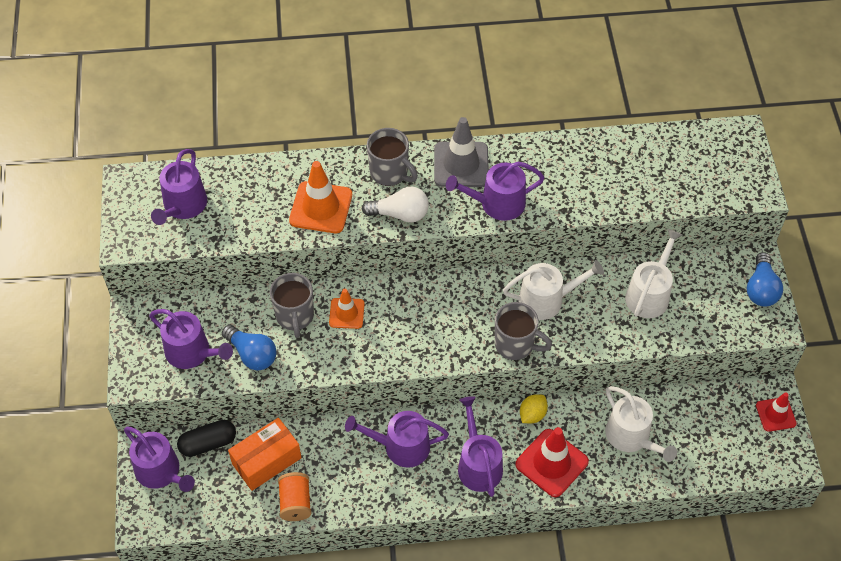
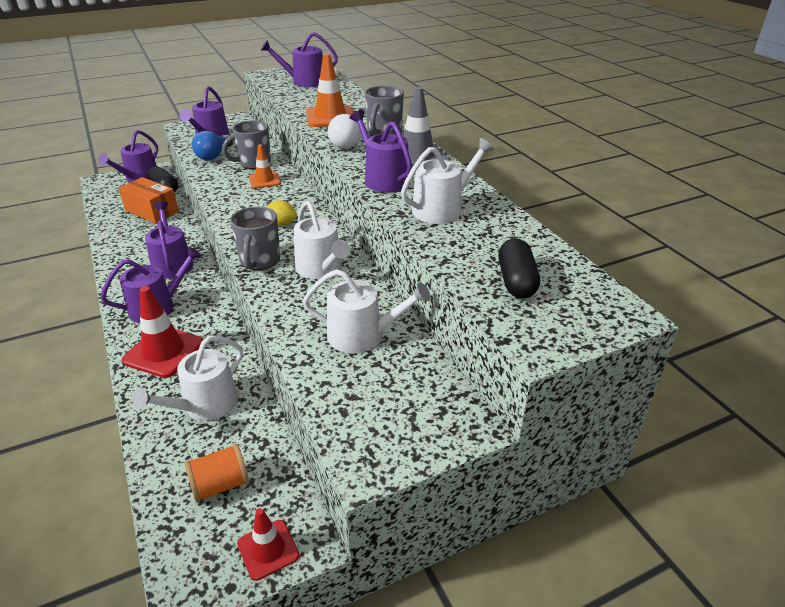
camera: 70 degrees right, 20 degrees down
(295, 502) = (115, 229): orange spool -> orange spool (220, 485)
(532, 414) = (220, 328): yellow lemon -> yellow lemon (281, 224)
(569, 180) = (442, 209): none -> white watering can
(688, 174) = (516, 281): none -> black capsule
(761, 289) = (423, 437): blue light bulb -> none

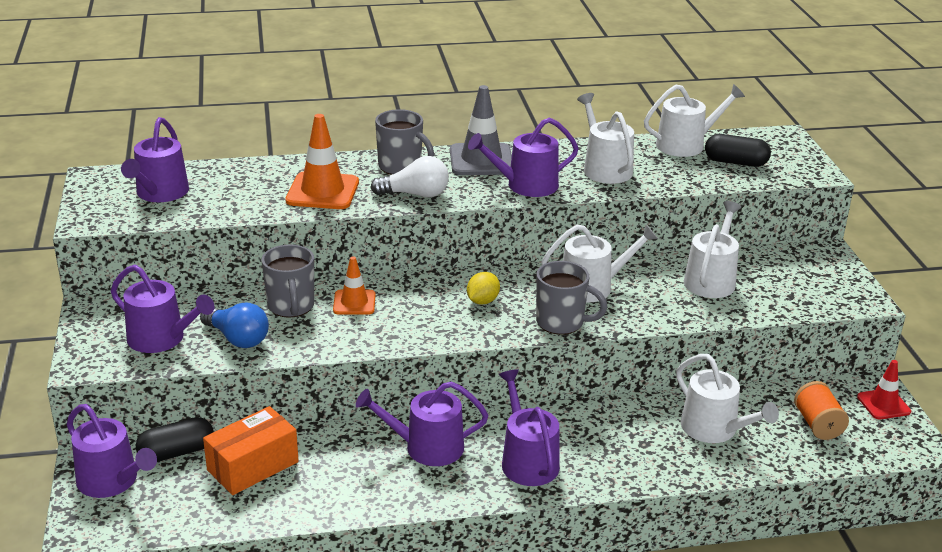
camera: 75 degrees left, 5 degrees down
(164, 351) = (620, 456): red traffic cone -> none
(533, 247) = (685, 144): none -> white watering can

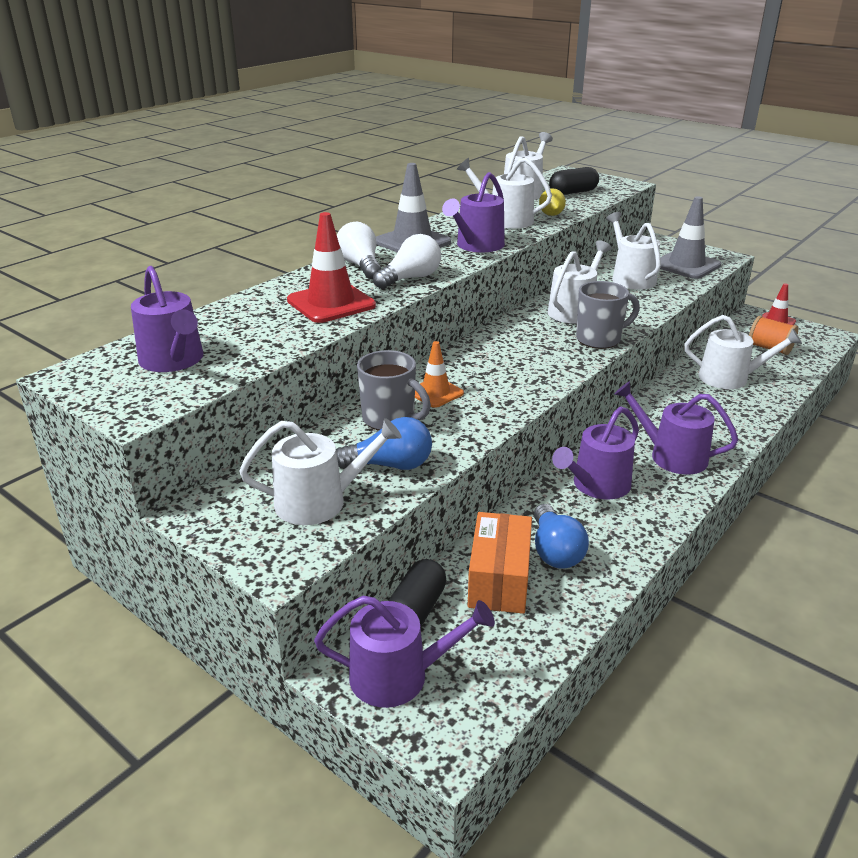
camera: 40 degrees left, 0 degrees up
(162, 339) = (319, 501): purple watering can -> white watering can
(317, 472) = (555, 551): none -> blue light bulb
(322, 191) = (331, 303): orange traffic cone -> red traffic cone
(401, 167) = (360, 266): grey mug -> white light bulb
(482, 301) = (524, 349): yellow lemon -> yellow lemon (551, 215)
(799, 292) = (686, 265): none -> grey traffic cone

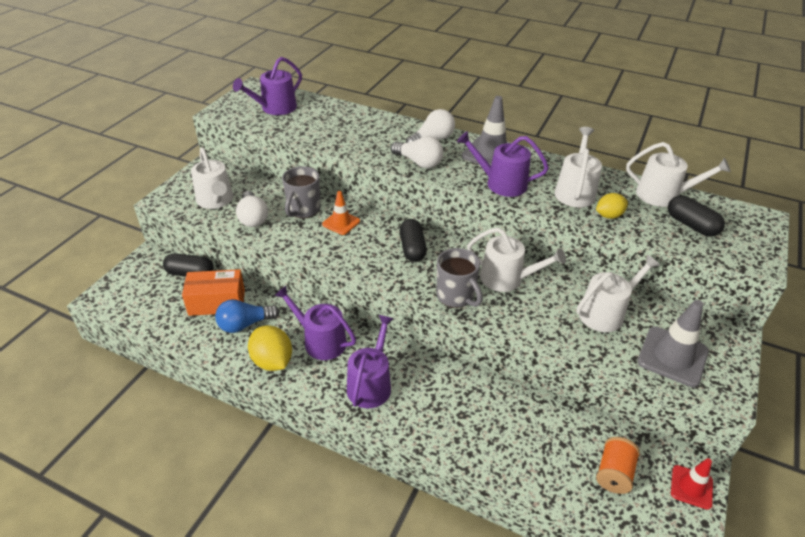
camera: 75 degrees right, 10 degrees up
(331, 303) = (364, 139): red traffic cone -> none
(390, 465) = (252, 218): blue light bulb -> white light bulb
(398, 676) = (144, 275): purple watering can -> none
(508, 352) = (412, 248): none -> black capsule
(631, 529) = (272, 361): none -> yellow lemon
(730, 378) = (525, 432): white watering can -> none

